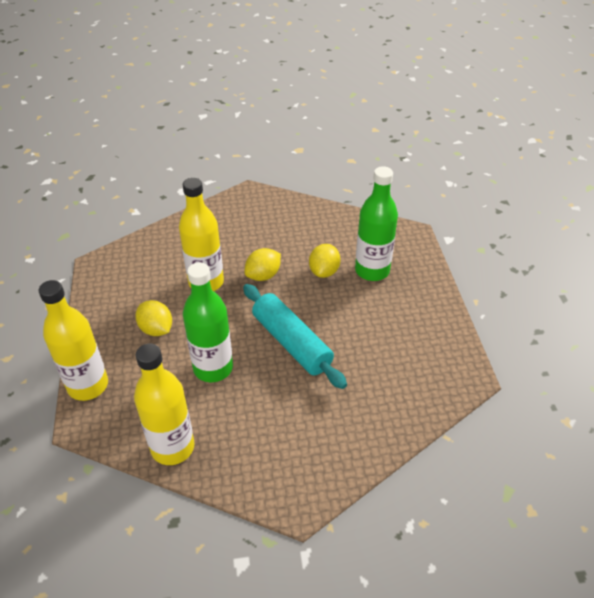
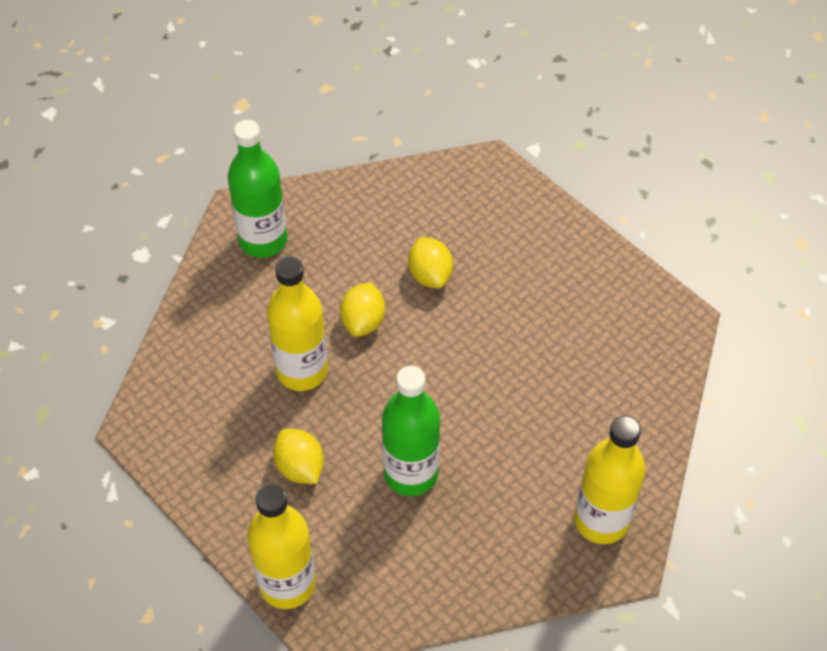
camera: 35 degrees left, 10 degrees up
(156, 329) = (300, 467): yellow lemon -> yellow lemon turned 45 degrees clockwise
(172, 447) = (450, 589): yellow bottle -> yellow bottle (601, 520)
(291, 343) = (470, 389): turquoise rolling pin -> none
(372, 270) = (484, 242): green bottle -> green bottle (263, 240)

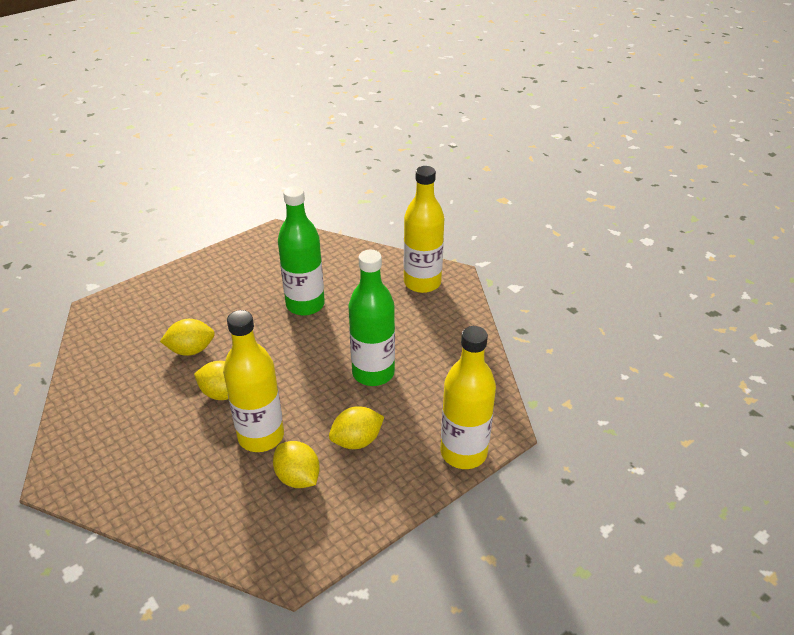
camera: 85 degrees left, 15 degrees down
(246, 416) = (298, 477): none -> yellow lemon
(263, 240) = (104, 461): green bottle -> green bottle (305, 305)

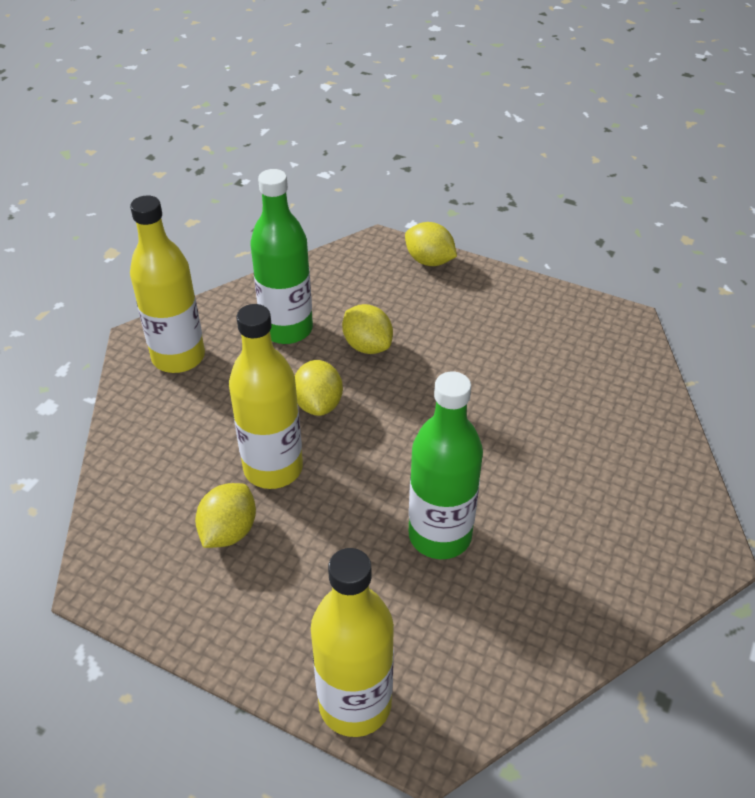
camera: 65 degrees right, 5 degrees up
(305, 305) = (514, 410): green bottle -> green bottle (287, 329)
(357, 441) = (313, 567): yellow lemon -> yellow lemon (429, 261)
(422, 283) = (661, 520): yellow bottle -> yellow bottle (178, 357)

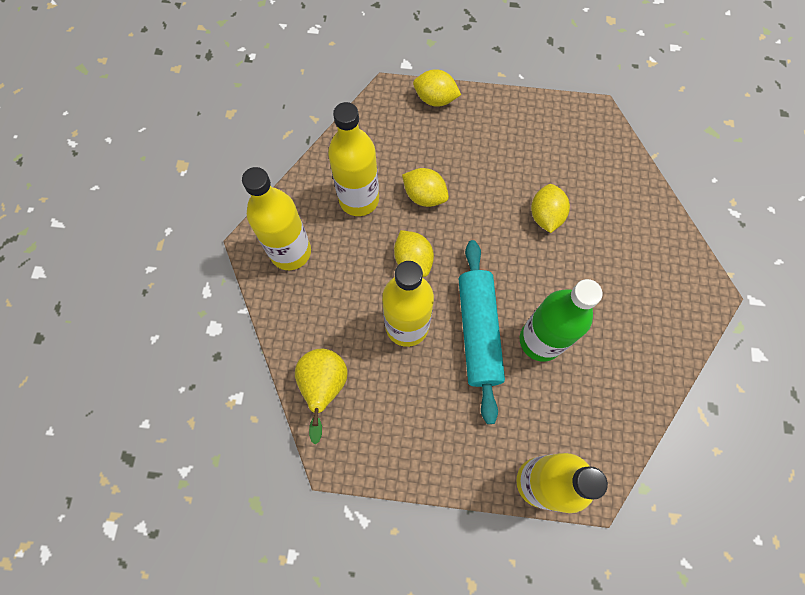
camera: 20 degrees left, 25 degrees up
(134, 501) = (324, 387): none -> yellow pear
(229, 531) = (401, 387): yellow lemon -> yellow lemon (545, 216)
(287, 329) = (359, 199): green bottle -> yellow bottle
(361, 501) = (478, 332): none -> turquoise rolling pin

